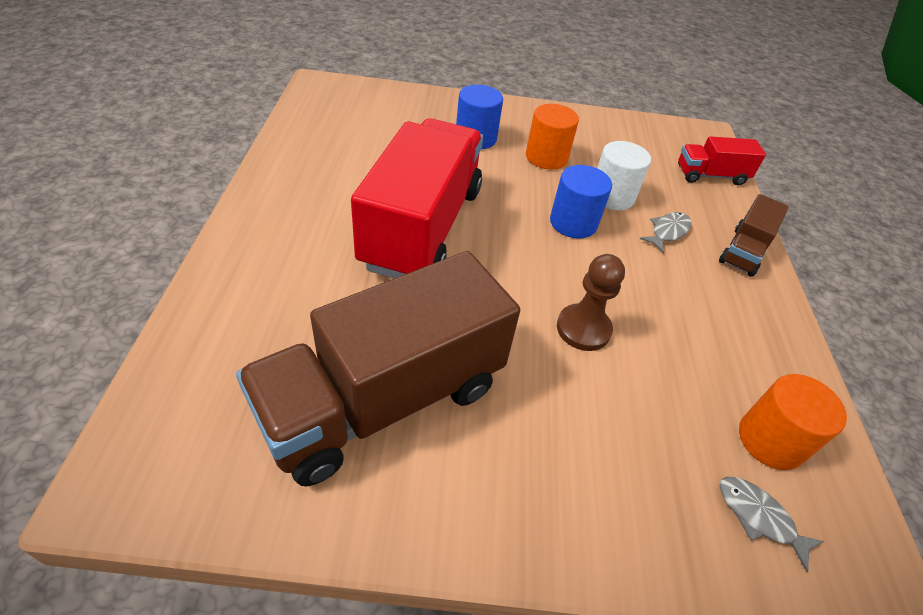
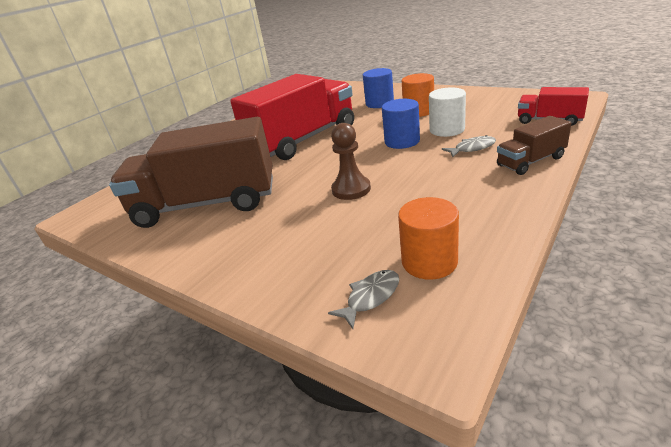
camera: 40 degrees right, 15 degrees down
(759, 517) = (370, 297): grey fish -> grey fish turned 60 degrees clockwise

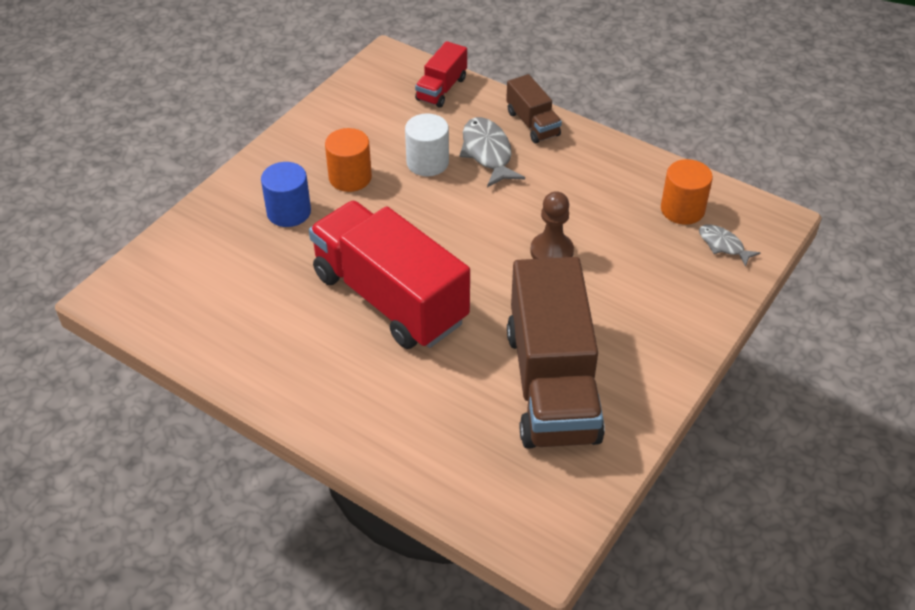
camera: 95 degrees left, 15 degrees up
(402, 141) = (443, 202): blue cylinder -> none
(472, 148) = (487, 153): grey fish -> grey fish, size x1.67

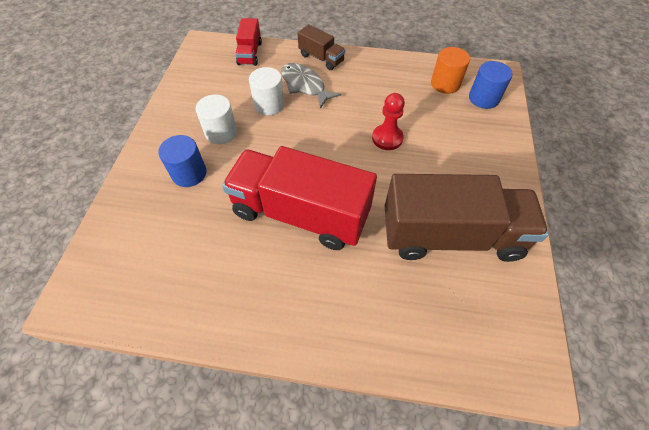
camera: 25 degrees left, 10 degrees up
(350, 177) = (221, 132): orange cylinder -> white cylinder
(551, 251) = (387, 138): brown pawn -> red pawn
(552, 384) = (450, 235): brown truck -> brown truck turned 60 degrees counterclockwise
(723, 245) = (483, 98): grey fish -> blue cylinder

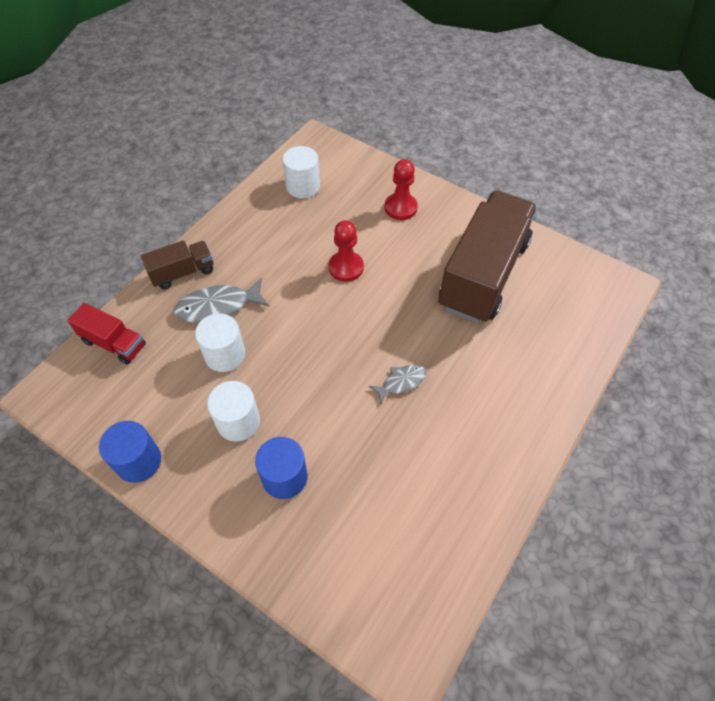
camera: 65 degrees left, 0 degrees up
(300, 213) = (401, 382): red truck -> grey fish
(445, 84) = (303, 186): orange cylinder -> white cylinder
(476, 149) = (400, 208): none -> red pawn
(483, 98) = (342, 169): blue cylinder -> blue cylinder (138, 461)

